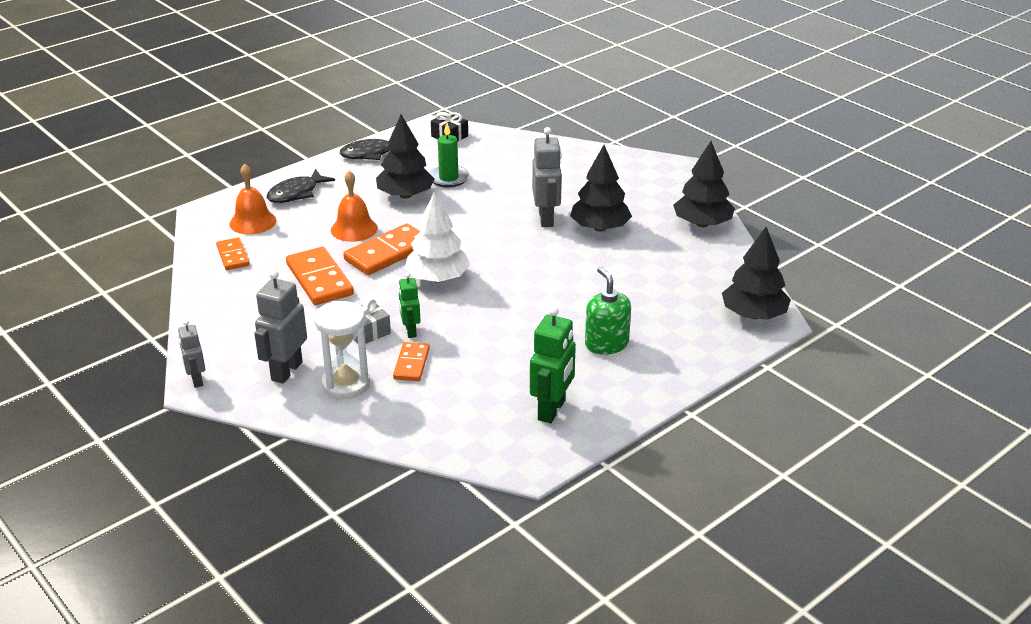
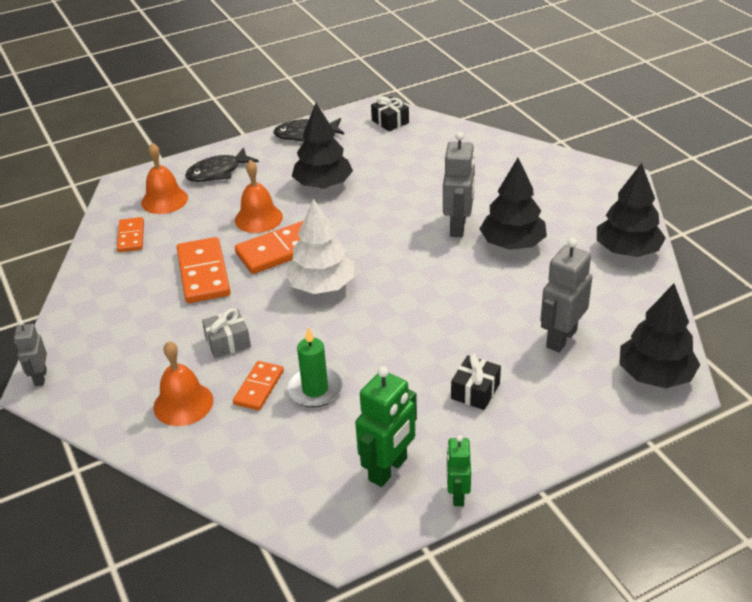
camera: 15 degrees right, 5 degrees up
(286, 371) = (130, 379): grey robot -> grey robot (561, 338)
(346, 384) = (183, 403): white hourglass -> orange bell
(410, 331) = (272, 347): green robot -> green robot (457, 495)
(448, 178) = (373, 169): green candle -> green candle (315, 389)
(606, 344) = (475, 391): green soap dispenser -> black gift

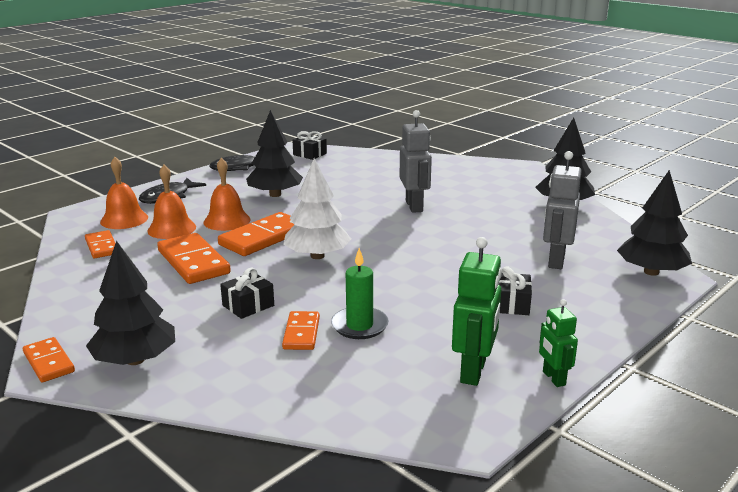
camera: 20 degrees left, 15 degrees down
(40, 377) = (48, 362): grey robot -> orange domino
(183, 403) = (227, 357): orange bell -> orange bell (171, 229)
(228, 342) = (248, 305): grey gift -> black gift
(512, 244) = (468, 211): black tree -> black tree (135, 360)

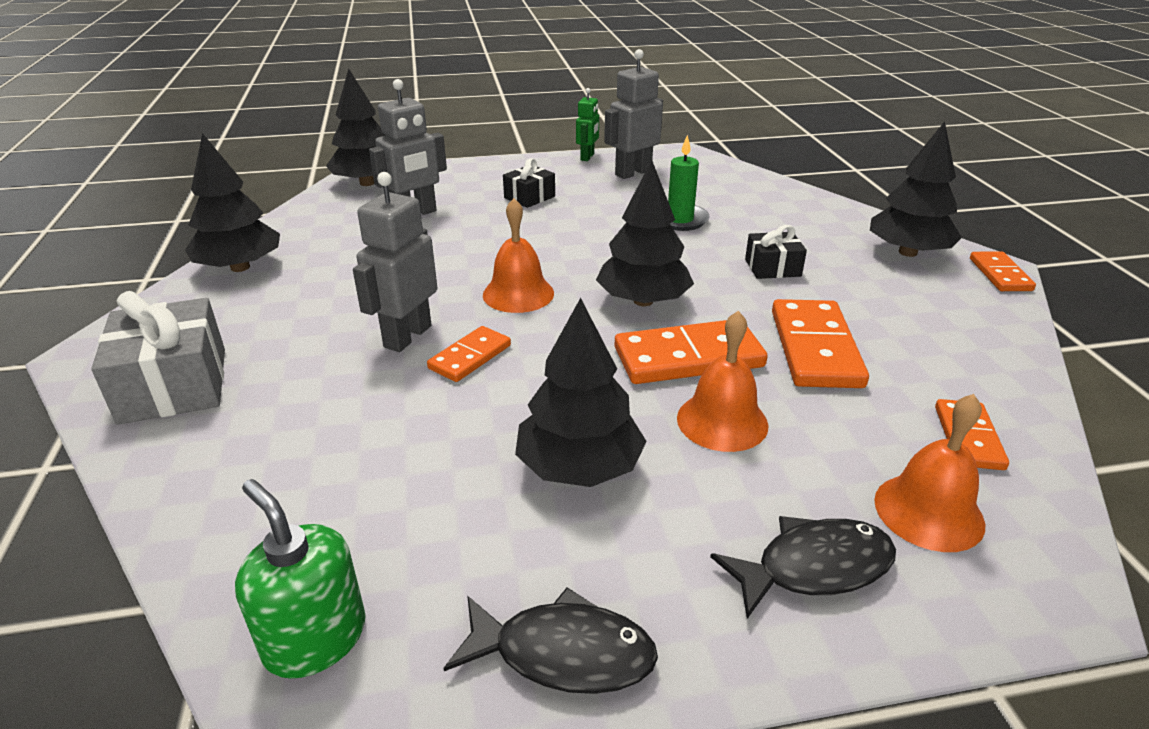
camera: 145 degrees left, 10 degrees up
(171, 229) = (831, 439): orange bell -> orange bell (518, 294)
(301, 333) = (738, 229): orange domino -> orange domino (470, 357)
(310, 154) = (315, 638): black gift -> green soap dispenser
(317, 256) = (643, 301): white tree -> black tree
(469, 170) = (174, 385): none -> grey gift
(473, 371) = (633, 173): green robot -> grey robot

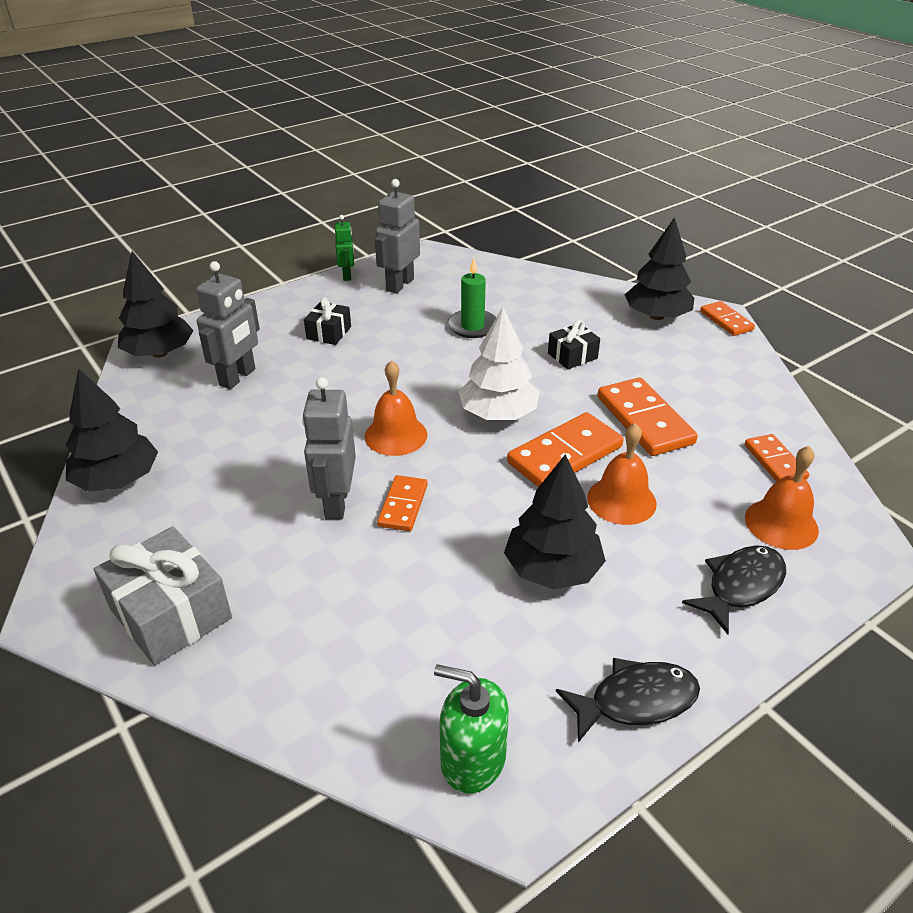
camera: 25 degrees left, 5 degrees up
(643, 301) = (498, 414): black tree -> white tree

